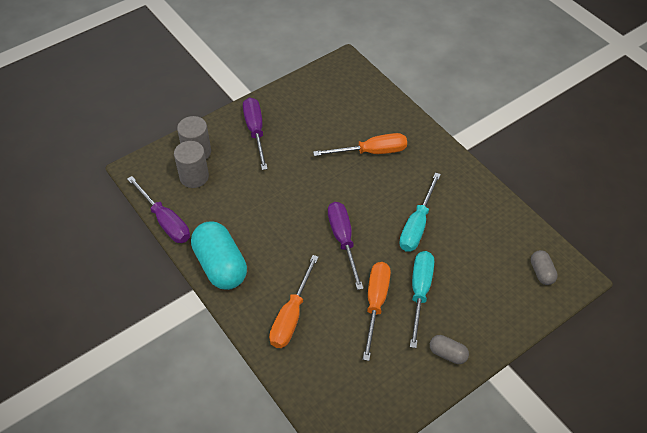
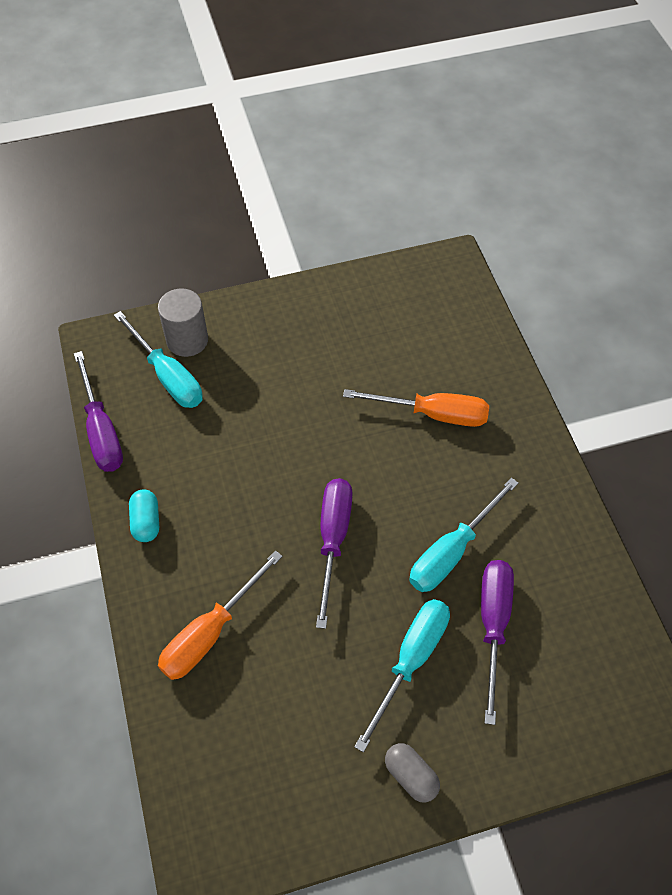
camera: 20 degrees right, 5 degrees up
(194, 176) = (168, 376): grey cylinder -> turquoise screwdriver
(220, 265) = (146, 522): turquoise capsule -> turquoise capsule, size x0.49
(255, 131) = (280, 333): purple screwdriver -> purple screwdriver (493, 625)
(375, 303) = (338, 656): orange screwdriver -> none
(541, 272) = (613, 693): grey capsule -> none

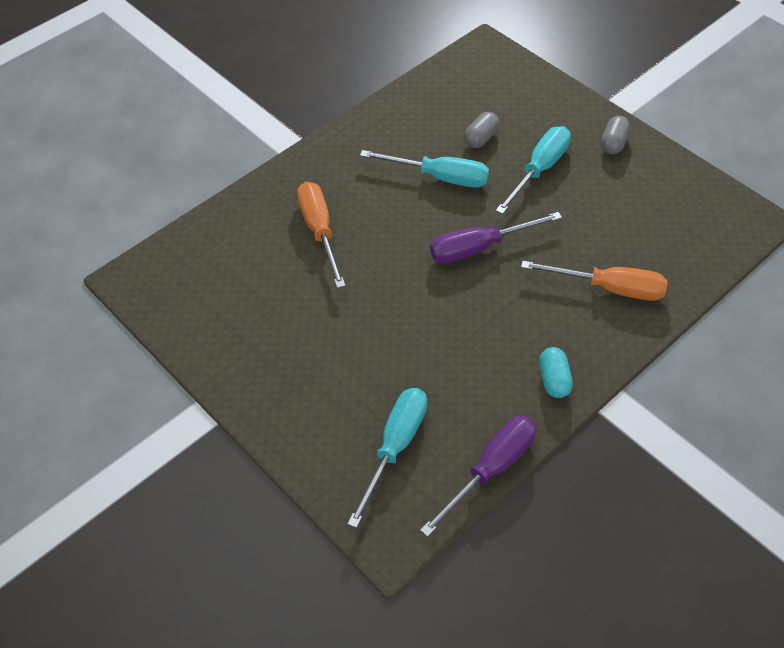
camera: 115 degrees left, 5 degrees down
(146, 522) = (554, 380): turquoise capsule -> turquoise capsule turned 60 degrees counterclockwise
(187, 340) = (342, 454): grey cylinder -> none
(411, 661) = (539, 170): turquoise screwdriver -> turquoise screwdriver turned 120 degrees clockwise
(493, 625) = (481, 138): purple screwdriver -> grey capsule

